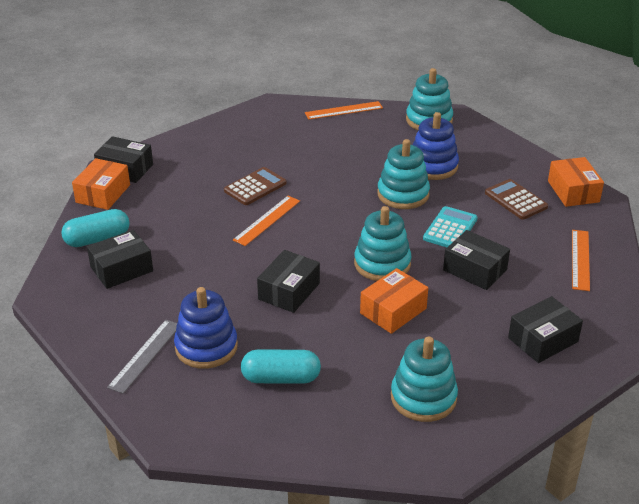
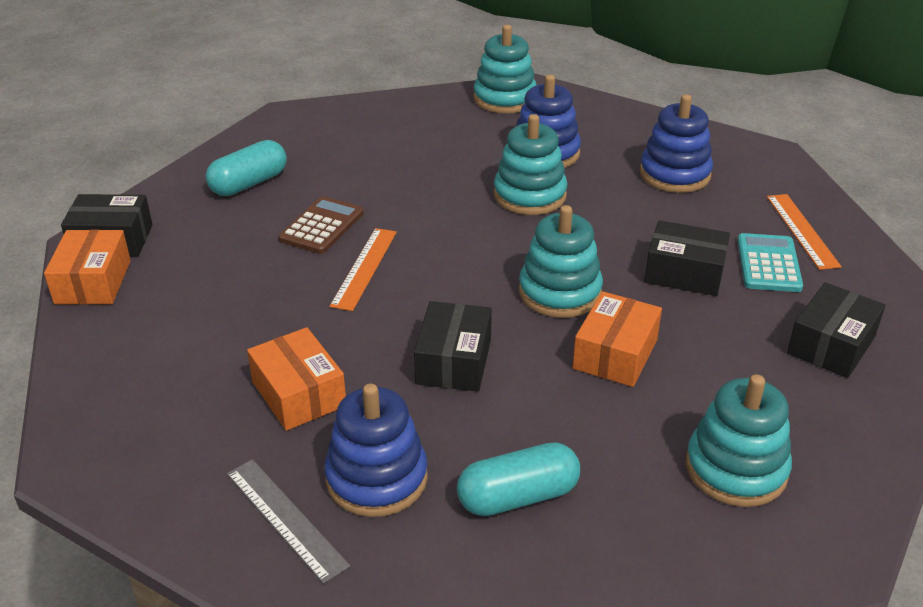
camera: 20 degrees left, 0 degrees up
(97, 239) = (116, 352): turquoise capsule -> turquoise capsule (249, 183)
(121, 269) = (178, 389): black box -> none
(145, 355) = (285, 519): grey ruler -> grey ruler turned 45 degrees counterclockwise
(344, 110) = (387, 106): orange ruler -> none
(450, 229) = (618, 227): turquoise calculator -> turquoise calculator (768, 264)
(515, 200) = (674, 174): brown calculator -> blue stacking toy
(573, 191) = (735, 150): orange box -> orange box (298, 394)

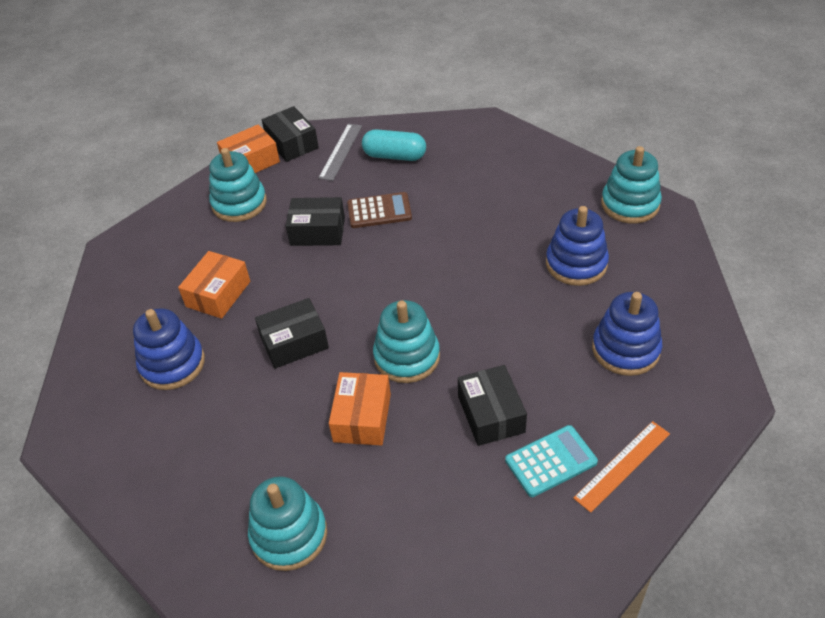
camera: 60 degrees right, 10 degrees up
(285, 519) = (122, 345): grey ruler -> grey ruler (340, 151)
(364, 268) = (353, 253): orange ruler -> none
(518, 496) = (195, 433): turquoise capsule -> none
(530, 195) = (510, 284): turquoise stacking toy -> turquoise stacking toy (239, 203)
(615, 354) = (362, 418): orange box -> orange box turned 75 degrees counterclockwise
(831, 345) = (474, 542): black box -> black box (317, 231)

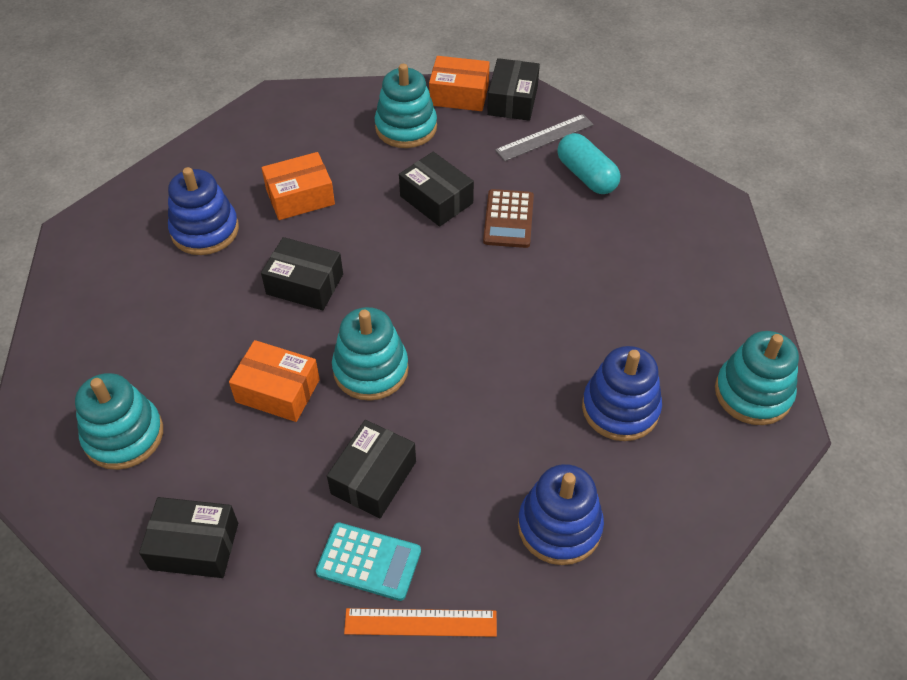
camera: 40 degrees right, 5 degrees up
(362, 418) = (277, 391): orange box -> orange box turned 60 degrees clockwise
(379, 211) = (508, 219): brown calculator -> brown calculator turned 60 degrees clockwise
(432, 553) = (194, 546): none -> black box

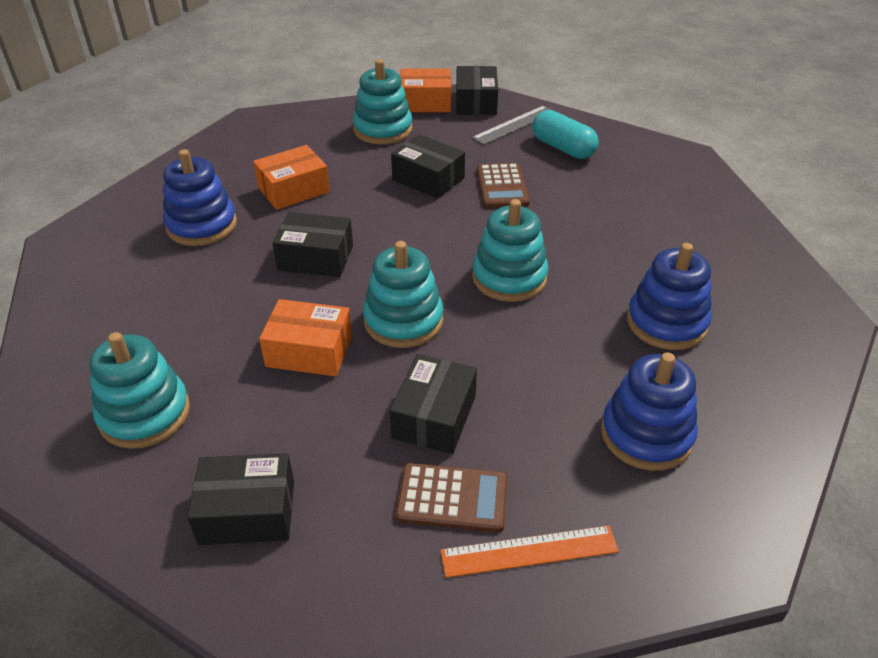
camera: 10 degrees left, 10 degrees down
(369, 561) = (452, 498): turquoise calculator -> brown calculator
(753, 393) = (787, 295): turquoise stacking toy -> turquoise stacking toy (509, 278)

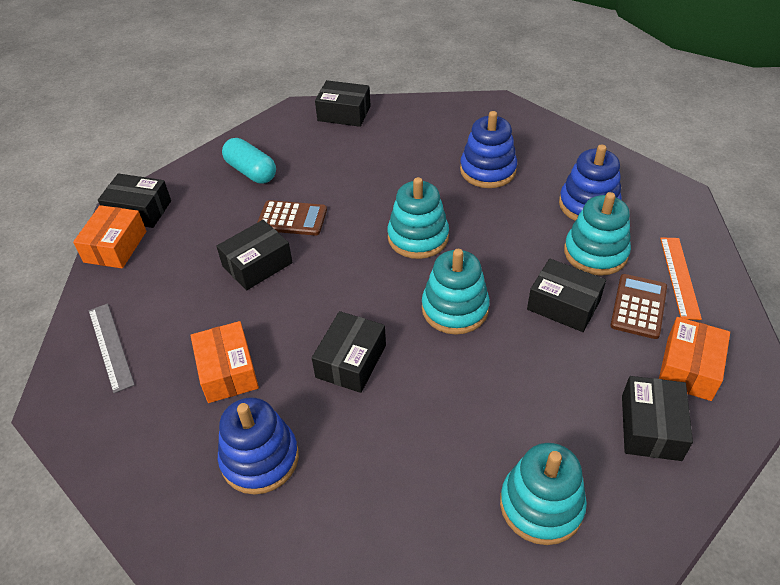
camera: 75 degrees left, 5 degrees up
(309, 351) = (480, 375): orange box -> orange box (689, 368)
(383, 129) = (149, 286): turquoise stacking toy -> turquoise stacking toy (595, 253)
(514, 125) = (196, 193): grey ruler -> grey ruler (110, 346)
(563, 148) = (251, 171): turquoise capsule -> turquoise capsule turned 75 degrees clockwise
(705, 188) = (344, 113): none -> black box

